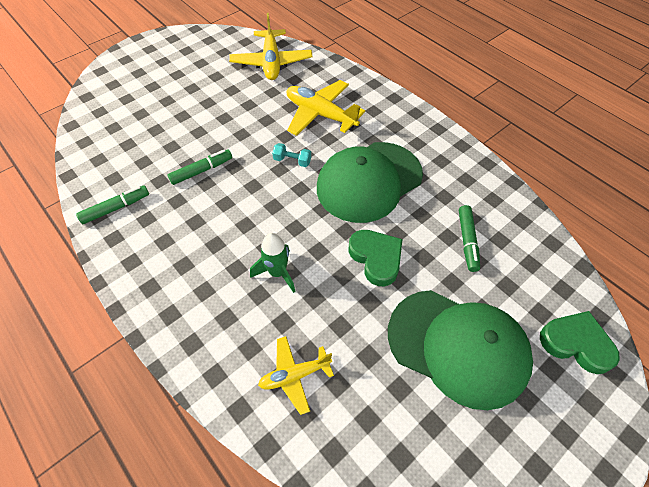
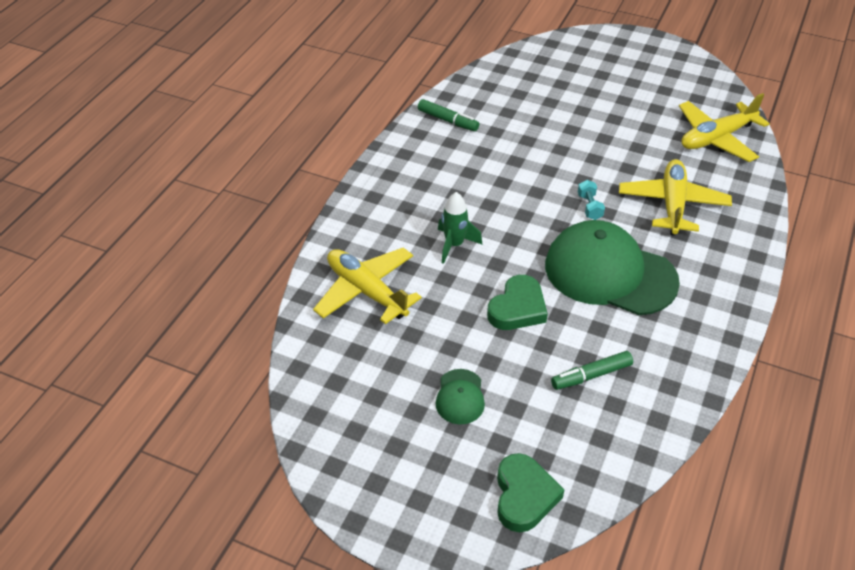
camera: 65 degrees right, 10 degrees down
(202, 171) = (527, 152): green marker -> none
(294, 375) = (366, 291): yellow plane -> yellow plane, size x1.64
(458, 347) = (460, 397): green cap -> green cap, size x0.44

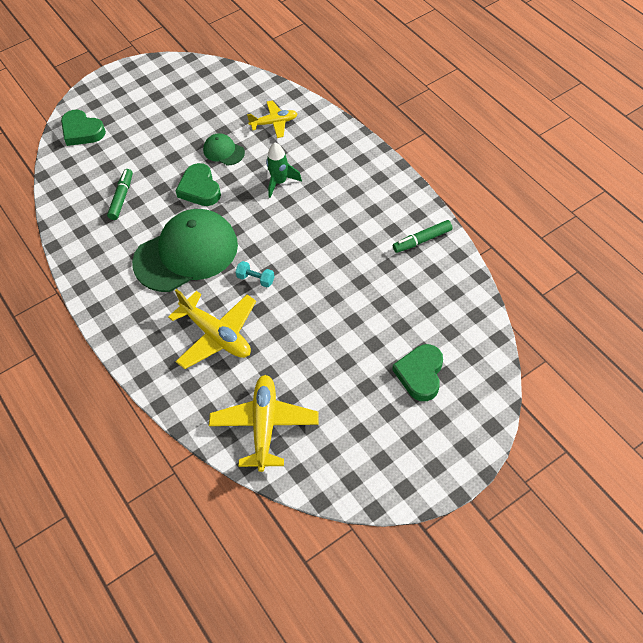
camera: 125 degrees right, 10 degrees up
(366, 291) = (274, 123): yellow plane -> yellow plane, size x0.61
(460, 397) = (161, 133): green cap -> green cap (223, 151)
(584, 78) = (420, 374): none -> green heart

